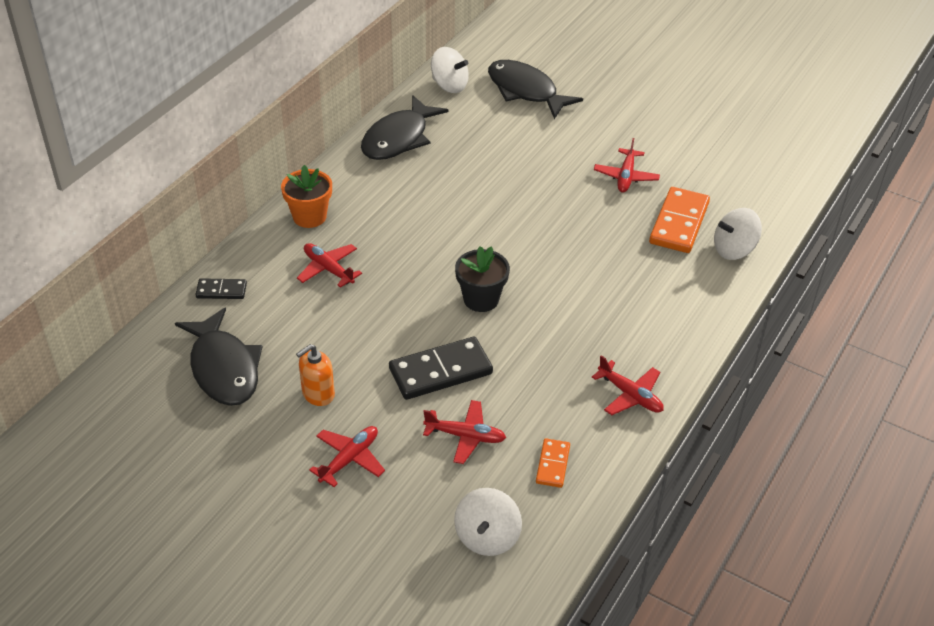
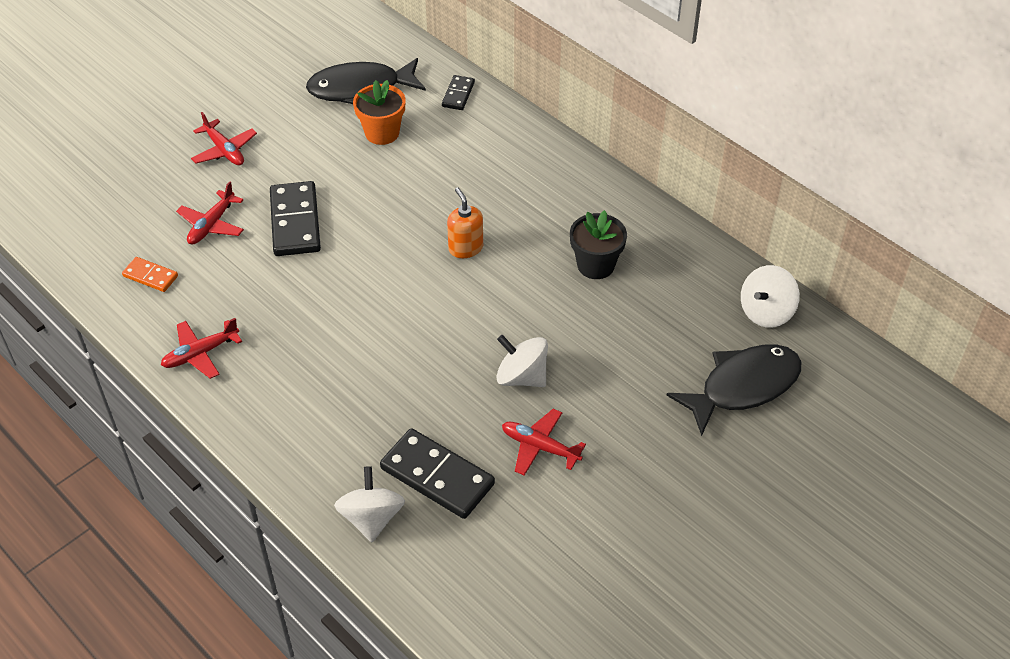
camera: 105 degrees right, 5 degrees up
(309, 216) = (546, 161): orange flower pot -> orange flower pot (382, 133)
(318, 394) = (305, 140): orange soap dispenser -> orange soap dispenser (465, 248)
(328, 269) = (462, 165): red plane -> none
(399, 138) = (664, 248): black fish -> none
(481, 299) = (378, 268): black flower pot -> black flower pot (595, 265)
(487, 537) = (102, 218): white spinning top -> white spinning top (522, 377)
(679, 223) = (437, 476): orange domino -> black domino

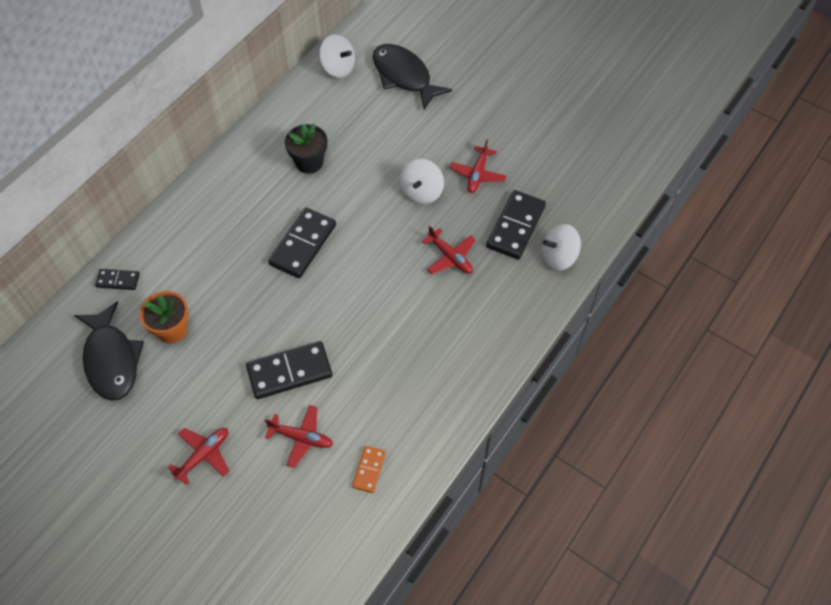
camera: 100 degrees left, 10 degrees up
(200, 354) = (444, 404): red plane -> red plane (450, 257)
(465, 248) = (303, 245): orange soap dispenser -> black domino

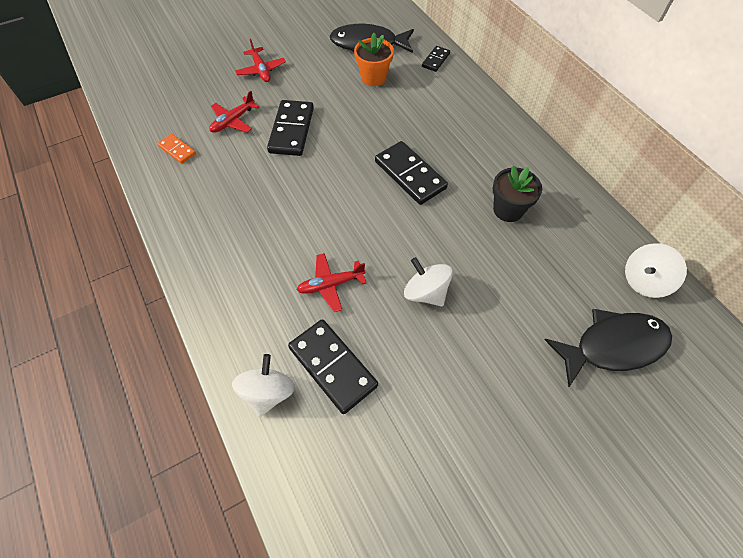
camera: 115 degrees right, 0 degrees up
(477, 174) = (425, 360): red plane -> none

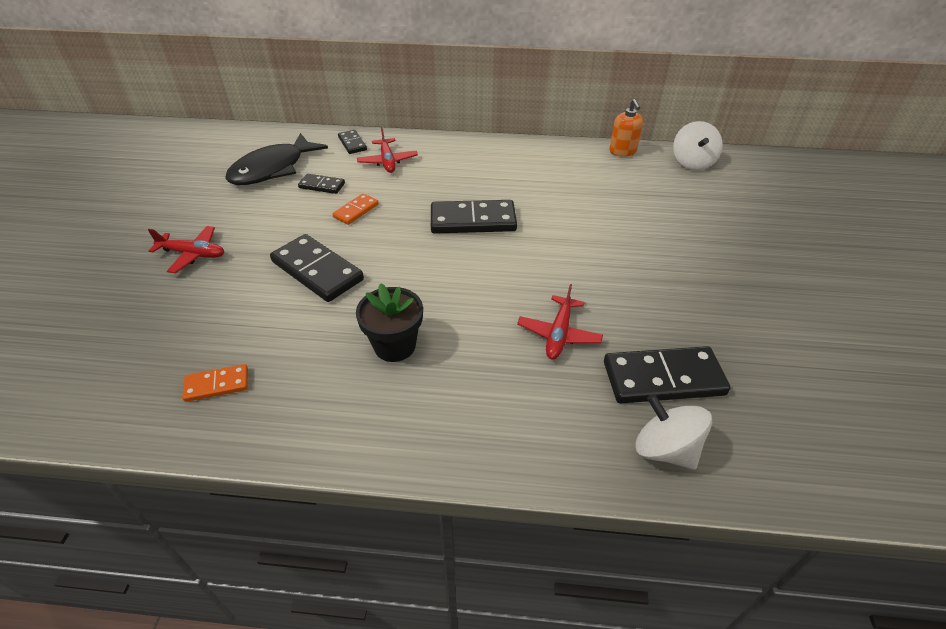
camera: 55 degrees left, 15 degrees down
(233, 121) = (239, 311): red plane -> red plane (387, 161)
(363, 110) = (356, 211): none -> orange domino
(373, 77) = (322, 186): orange flower pot -> black domino
(426, 292) = (619, 274): white spinning top -> none
(508, 210) = (568, 188): black flower pot -> black flower pot (394, 345)
(604, 221) = (622, 151): none -> orange soap dispenser
(613, 346) = (742, 204): black fish -> none

